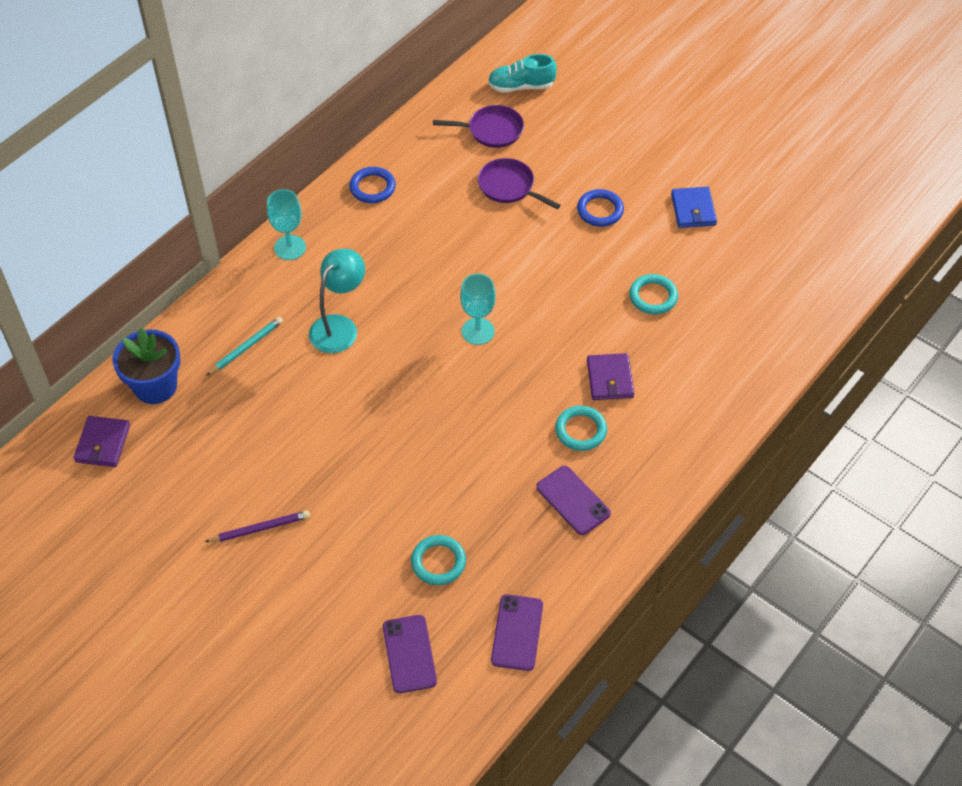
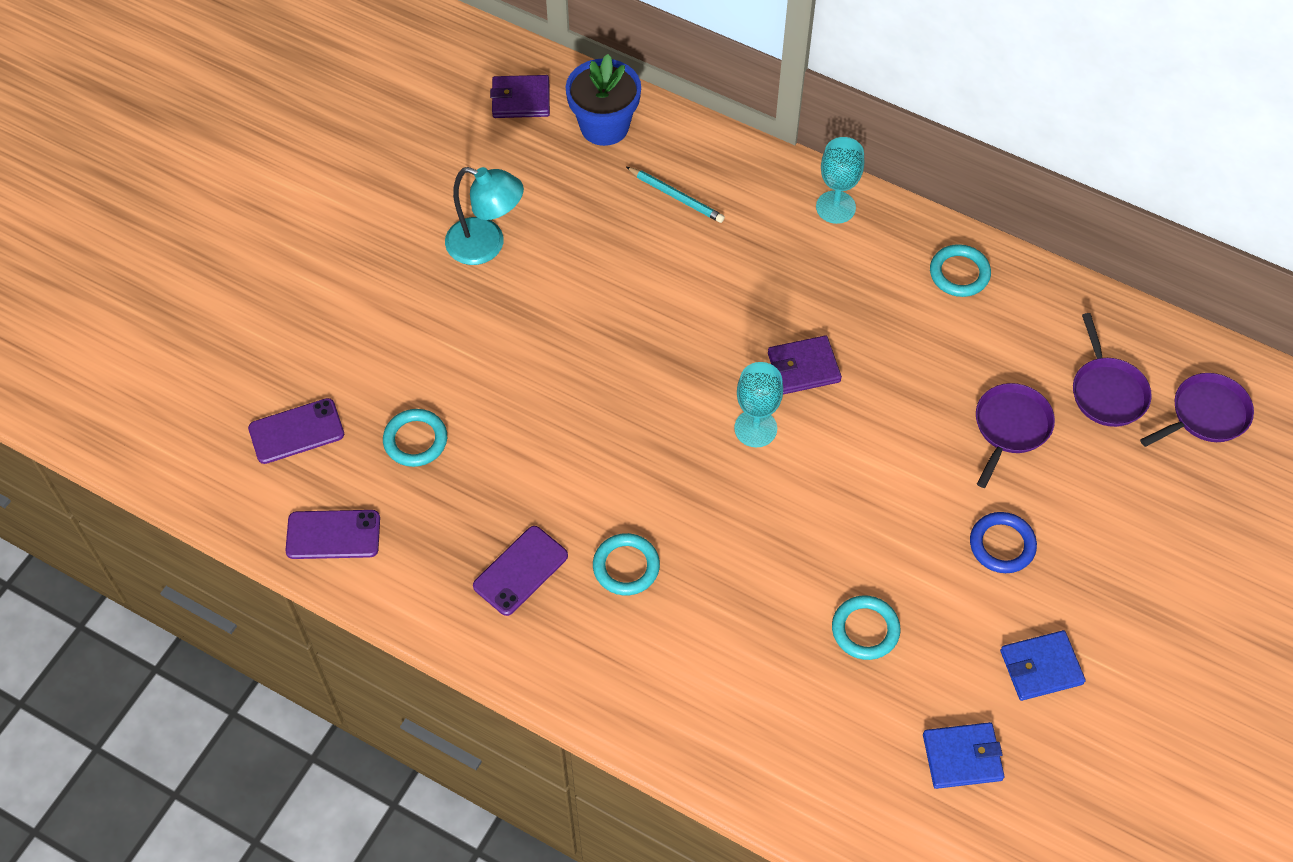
camera: 80 degrees right, 5 degrees up
(260, 528) = (435, 262): purple pencil -> none
(339, 326) = (728, 281): turquoise lamp -> turquoise lamp (486, 245)
(372, 187) = (959, 273): blue ring -> turquoise ring
(521, 86) = (1205, 415): turquoise shoe -> purple pan
(610, 379) = (714, 591): purple wallet -> purple wallet (803, 367)
(752, 263) = (962, 757): none -> blue wallet

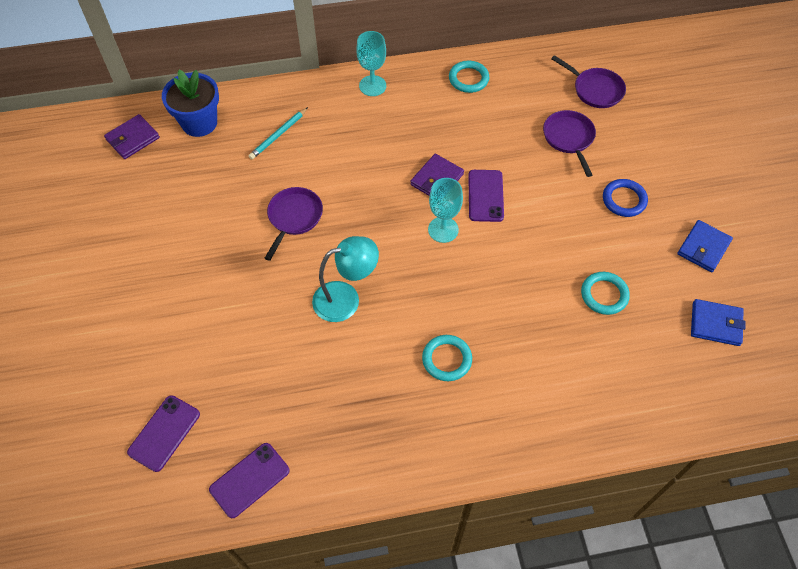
camera: 40 degrees left, 0 degrees up
(415, 440) = (249, 380): turquoise ring -> none
(486, 245) = (188, 234): turquoise lamp -> turquoise lamp (346, 298)
(520, 571) = (388, 410): purple phone -> purple phone (485, 196)
(676, 196) = (278, 135): turquoise pencil -> turquoise pencil turned 135 degrees clockwise
(962, 757) = (715, 324): blue wallet -> blue wallet turned 60 degrees clockwise
(1205, 415) = (649, 71): purple pan -> purple pan (294, 217)

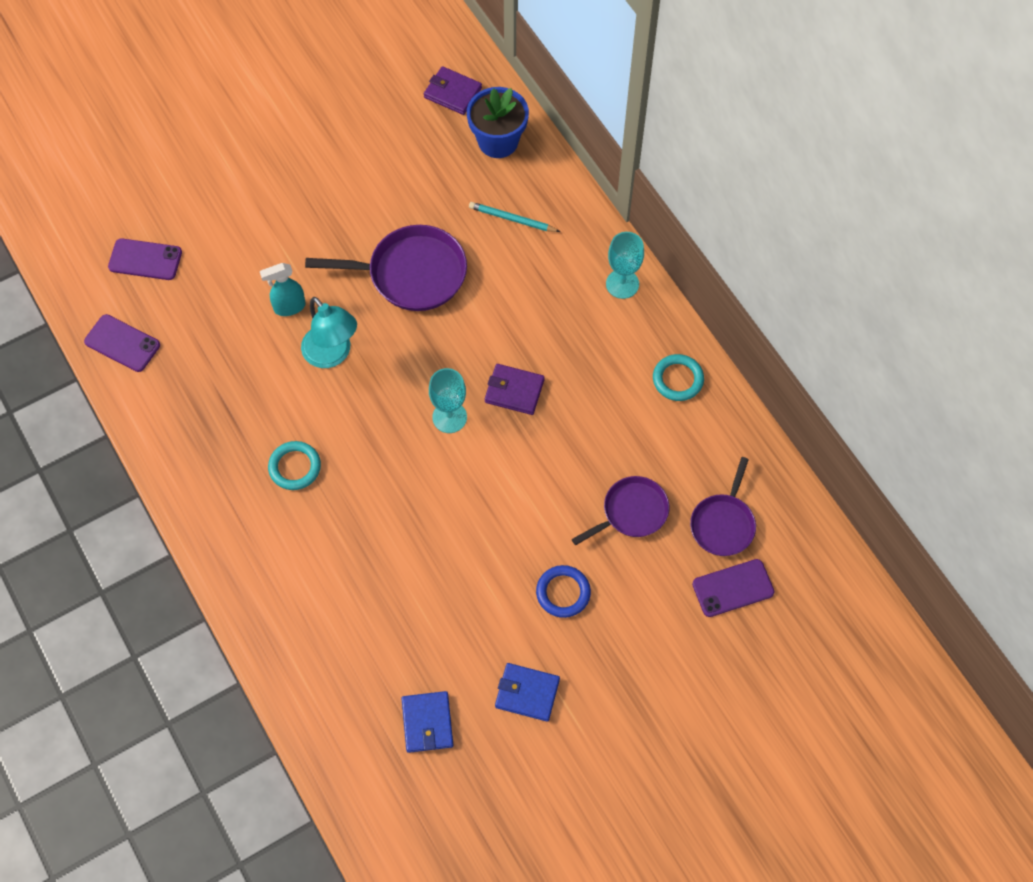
camera: 70 degrees right, 5 degrees up
(281, 320) = (289, 307): none -> turquoise spray bottle
(294, 217) = (411, 274): purple pan -> purple pan, size x1.59
(485, 196) = (511, 446): purple phone -> purple phone (733, 588)
(604, 295) = (424, 599): turquoise ring -> none

